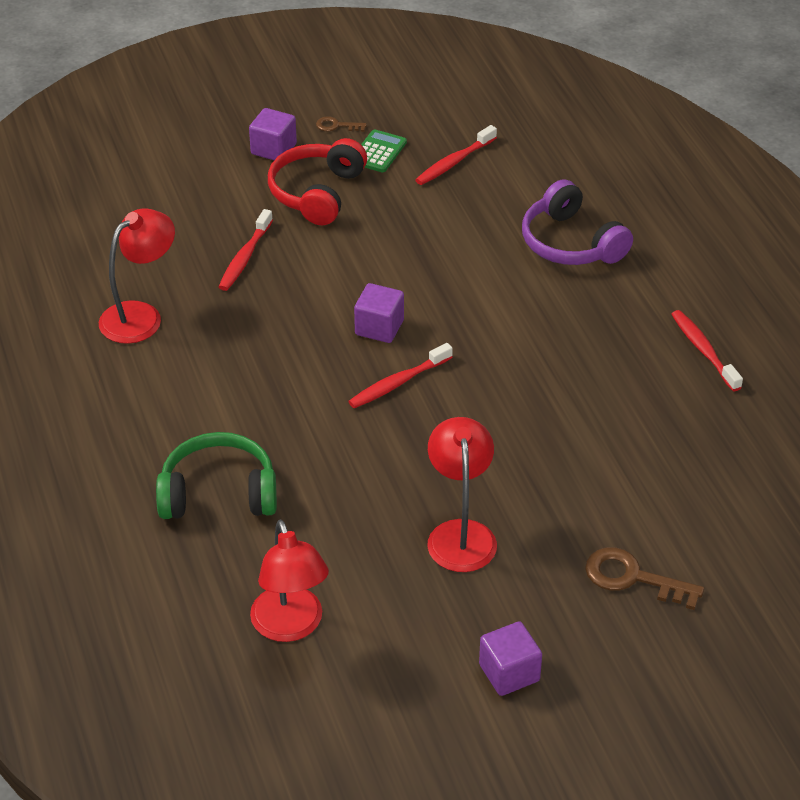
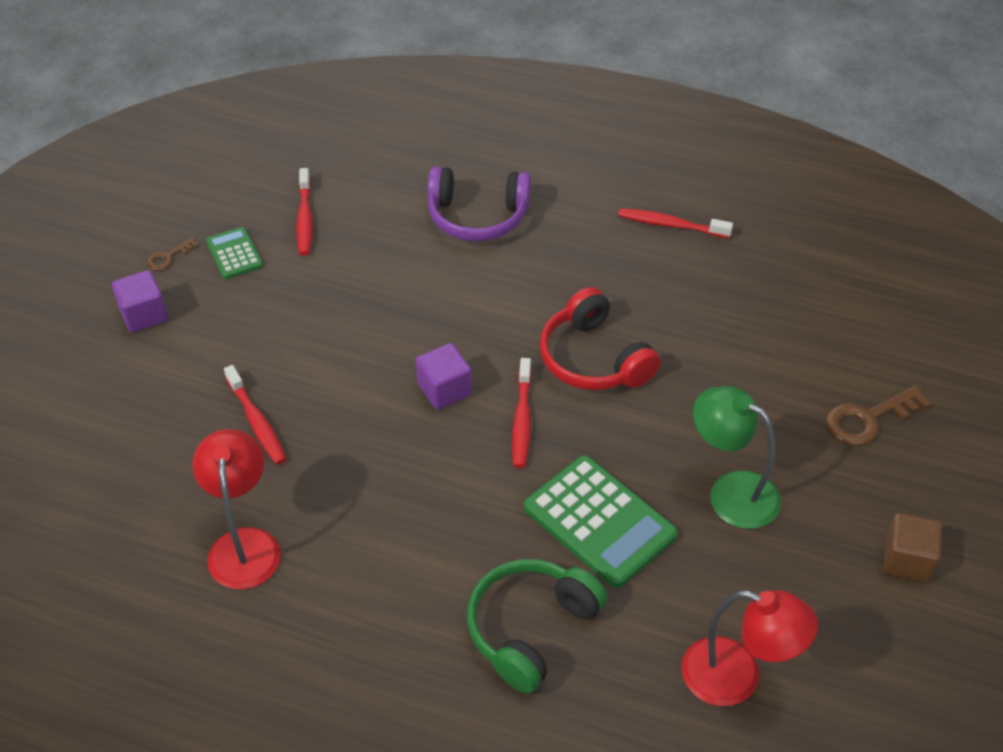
camera: 50 degrees left, 5 degrees up
(317, 193) = (235, 323): red headphones -> red headphones (593, 359)
(350, 476) = (599, 522): none -> green calculator
(460, 534) = (731, 492): red lamp -> green lamp
(509, 673) = (907, 560): purple cube -> brown cube

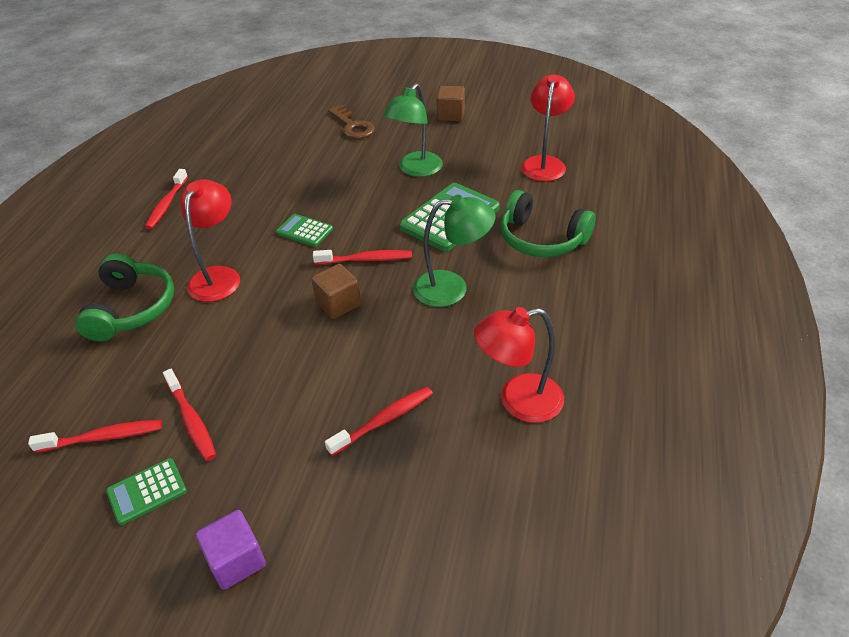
camera: 95 degrees left, 5 degrees down
(168, 257) = (141, 560): brown key -> none
(305, 276) = (191, 420): none -> red toothbrush
(444, 390) = (338, 304): purple cube -> brown cube
(447, 505) = (452, 288): none -> green lamp
(477, 216) = (132, 308): purple headphones -> green headphones
(517, 282) = (218, 276): none -> red lamp
(593, 359) = (304, 231): red headphones -> green calculator

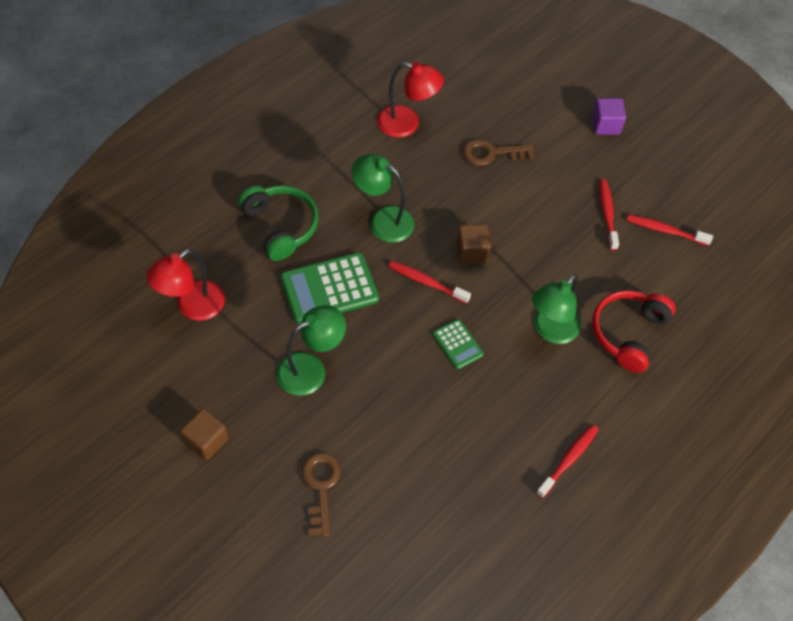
camera: 155 degrees left, 15 degrees up
(132, 308) = (628, 333): green headphones -> red headphones
(147, 491) = (644, 183): green calculator -> none
(218, 276) = (550, 331): red lamp -> green lamp
(384, 420) = (491, 153): red toothbrush -> brown key

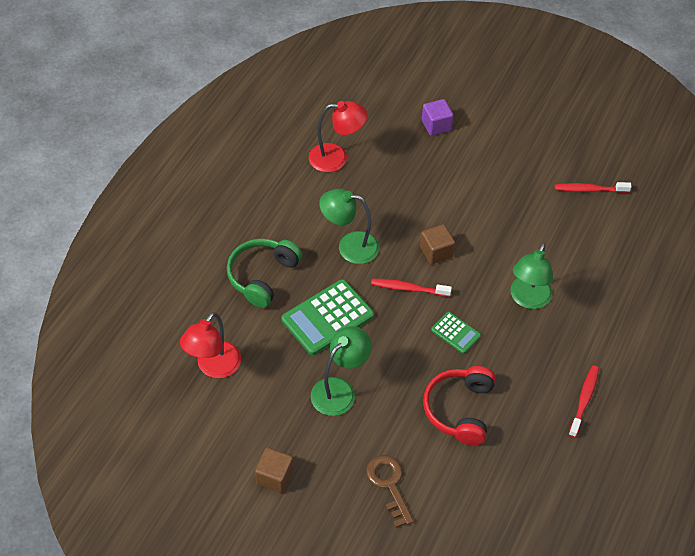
camera: 15 degrees left, 5 degrees down
(280, 226) = (262, 276): green headphones -> green headphones turned 105 degrees counterclockwise
(491, 153) = (419, 164): brown key -> none
(605, 125) = (506, 114): purple cube -> purple cube (436, 125)
(607, 213) = (536, 188): red toothbrush -> none
(628, 333) = (592, 283): red headphones -> red headphones (459, 410)

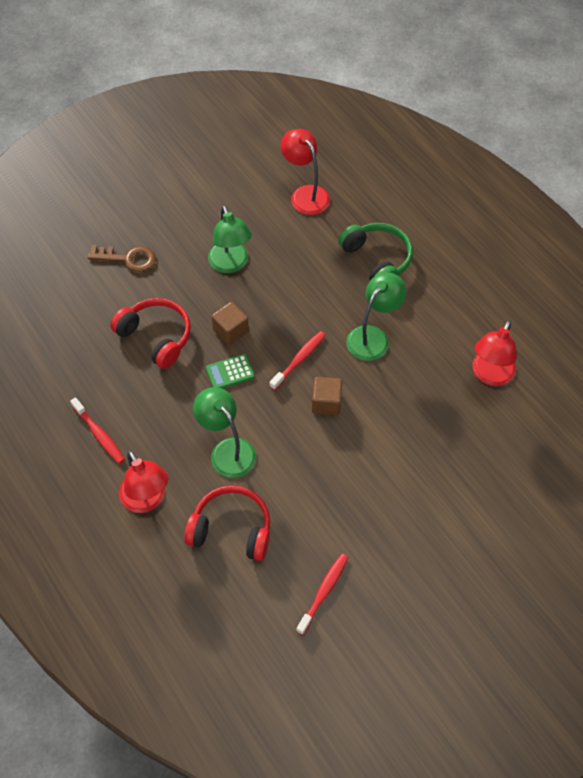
camera: 120 degrees right, 5 degrees up
(274, 476) = (186, 194): brown cube -> brown cube (231, 331)
(327, 318) = (305, 287): green calculator -> none
(436, 125) = (492, 489): purple cube -> none
(588, 265) = (231, 529): none -> red headphones
(611, 332) = (147, 500): none -> red lamp

